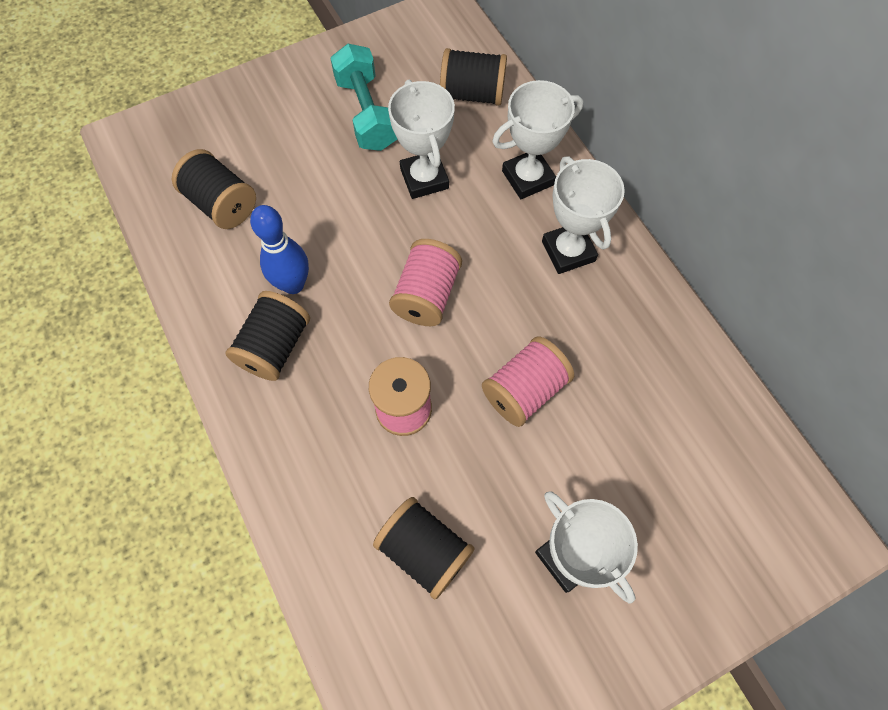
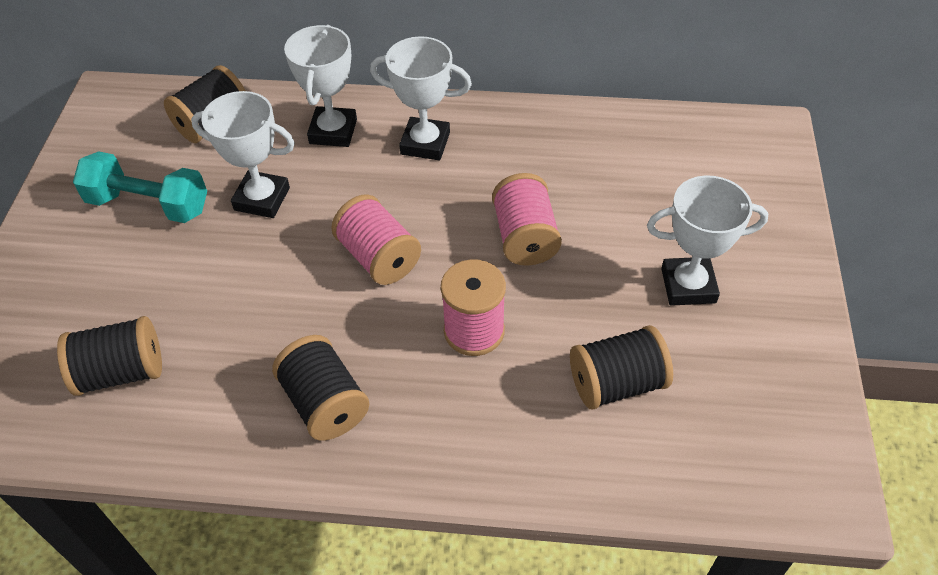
camera: 55 degrees left, 15 degrees down
(293, 284) = (272, 354): blue bowling pin -> none

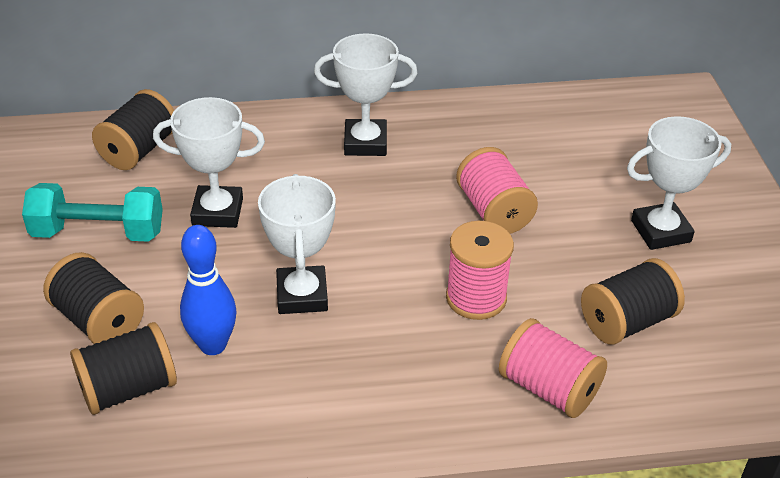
camera: 15 degrees left, 10 degrees down
(210, 340) = (213, 345): none -> blue bowling pin
(325, 403) = (353, 383): black spool -> black spool (99, 321)
(333, 131) = (268, 143): white trophy -> white trophy (302, 295)
(379, 257) = (357, 248): pink spool -> pink spool (549, 388)

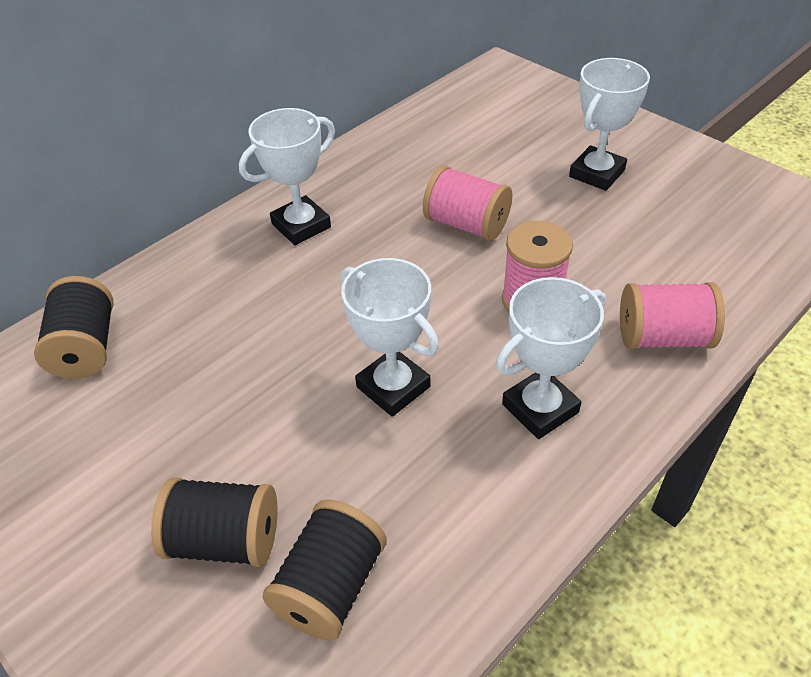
camera: 35 degrees left, 5 degrees up
(98, 232) = (128, 452): turquoise dumbbell -> none
(213, 345) = (364, 485): blue bowling pin -> none
(217, 212) = (232, 360): white trophy -> white trophy (540, 408)
(627, 322) = (653, 252): black spool -> none

